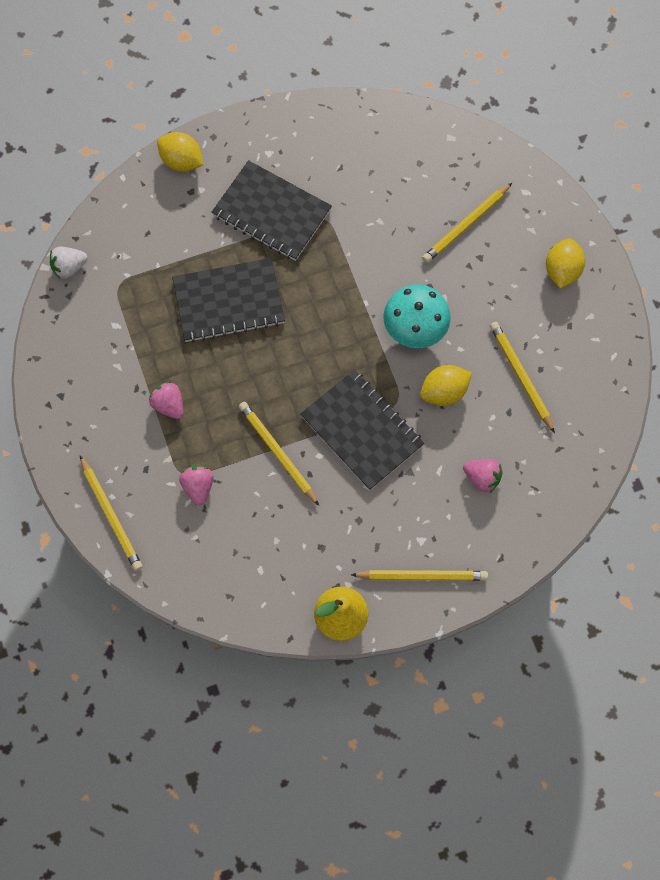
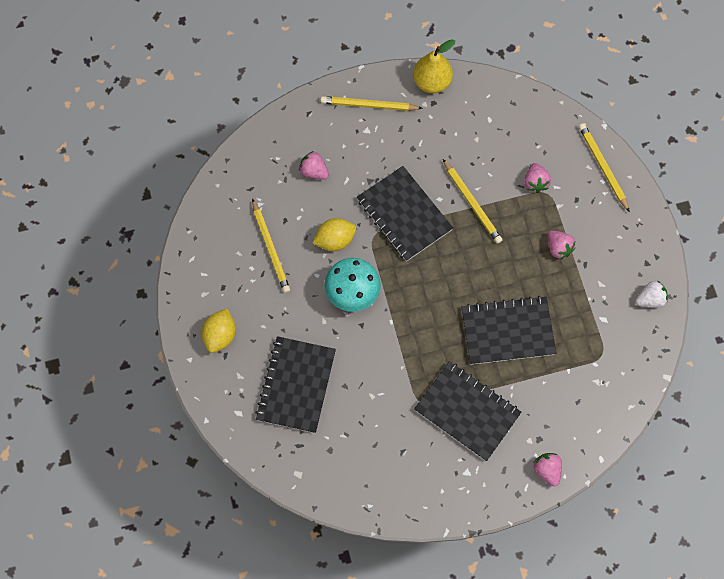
camera: 175 degrees left, 0 degrees up
(69, 268) = (645, 374): white strawberry -> white strawberry (650, 299)
(182, 161) = (547, 470): yellow lemon -> pink strawberry
(466, 225) = (296, 385): yellow pencil -> black notebook

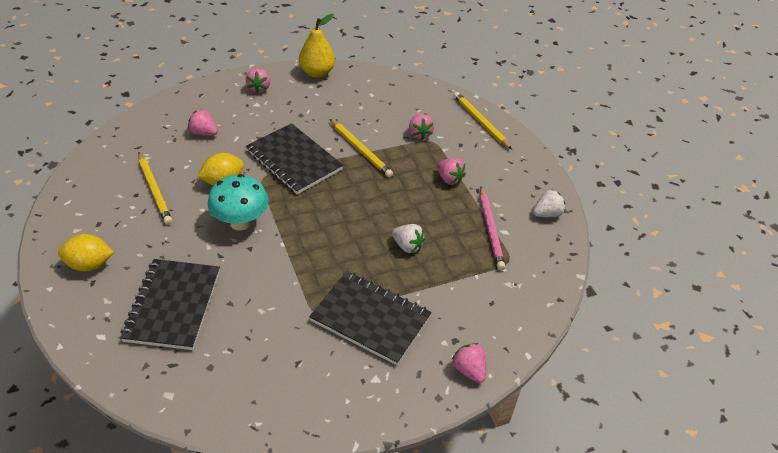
camera: 10 degrees left, 25 degrees down
(220, 335) = (89, 264): yellow lemon -> yellow lemon turned 75 degrees clockwise
(369, 105) = (259, 88): yellow pencil -> pink strawberry
(507, 331) = (407, 246): black notebook -> white strawberry
(590, 316) = (490, 230): none -> pink pencil

